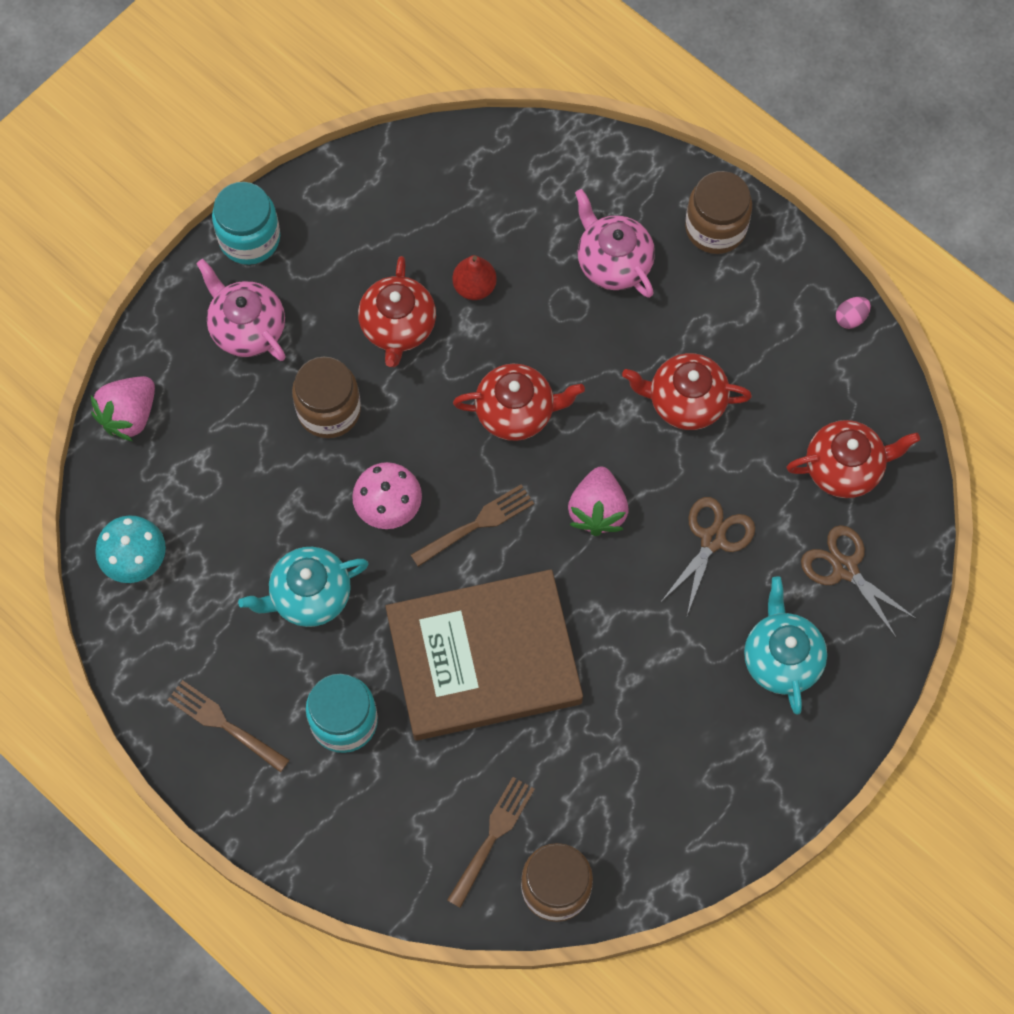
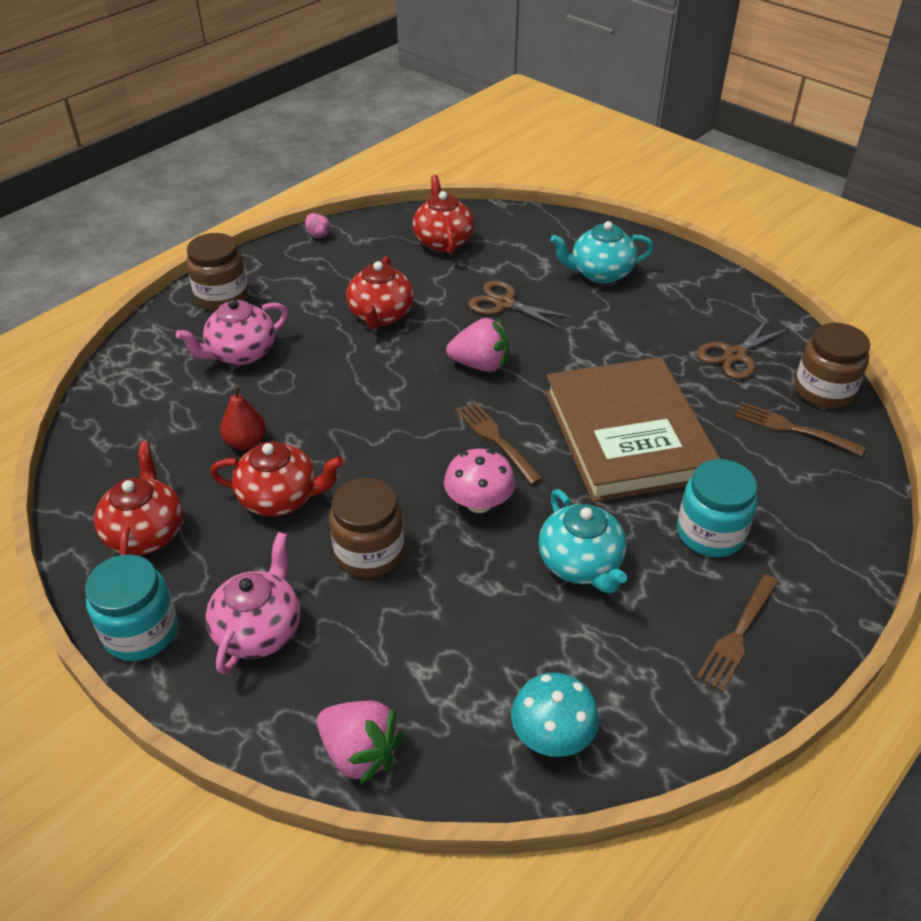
camera: 90 degrees left, 25 degrees down
(247, 328) = (259, 630): pink teapot -> pink teapot turned 150 degrees clockwise
(516, 412) = (382, 414): red teapot -> red teapot (146, 533)
(845, 568) = (524, 243): brown scissors -> brown scissors (734, 355)

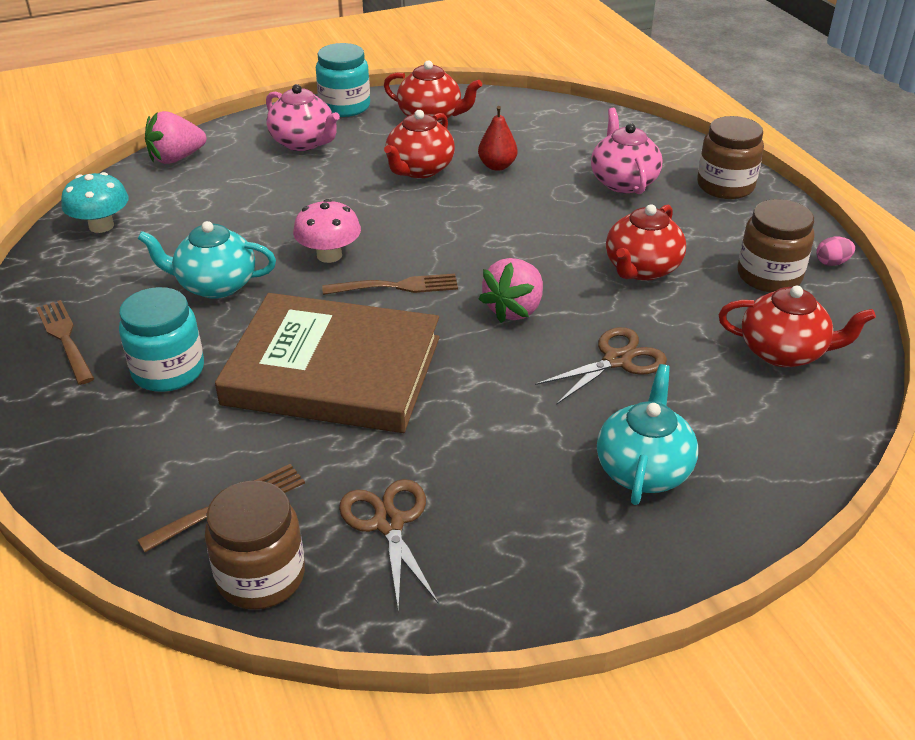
camera: 115 degrees right, 5 degrees down
(369, 552) = (328, 194): brown jar -> brown jar (769, 276)
(381, 315) = (641, 269): red teapot -> red teapot turned 90 degrees counterclockwise

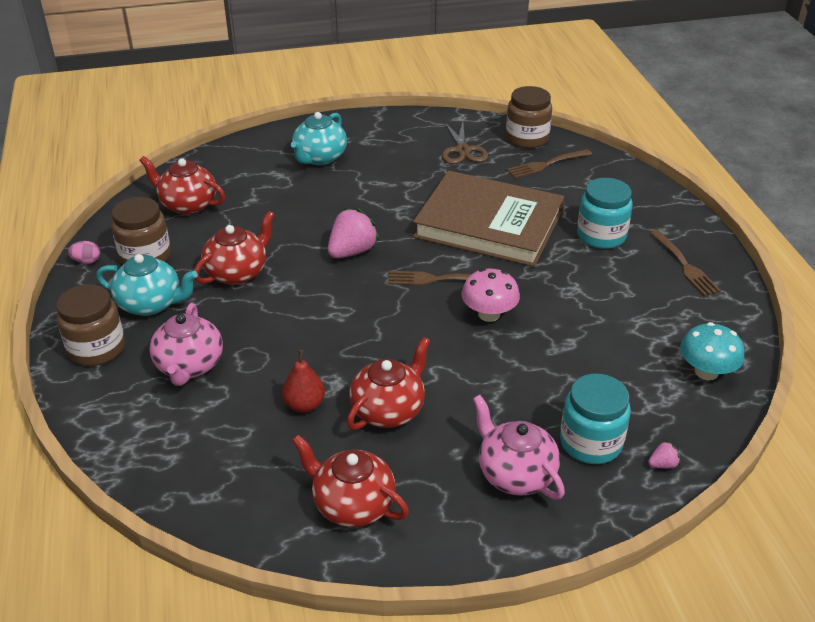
camera: 170 degrees left, 0 degrees up
(176, 158) = (662, 464): pink strawberry -> pink strawberry, size x0.45
(215, 285) = (582, 296): turquoise teapot -> turquoise teapot (151, 304)
(344, 106) = (461, 545): turquoise jar -> turquoise jar (590, 442)
(617, 360) = (299, 211): brown scissors -> none

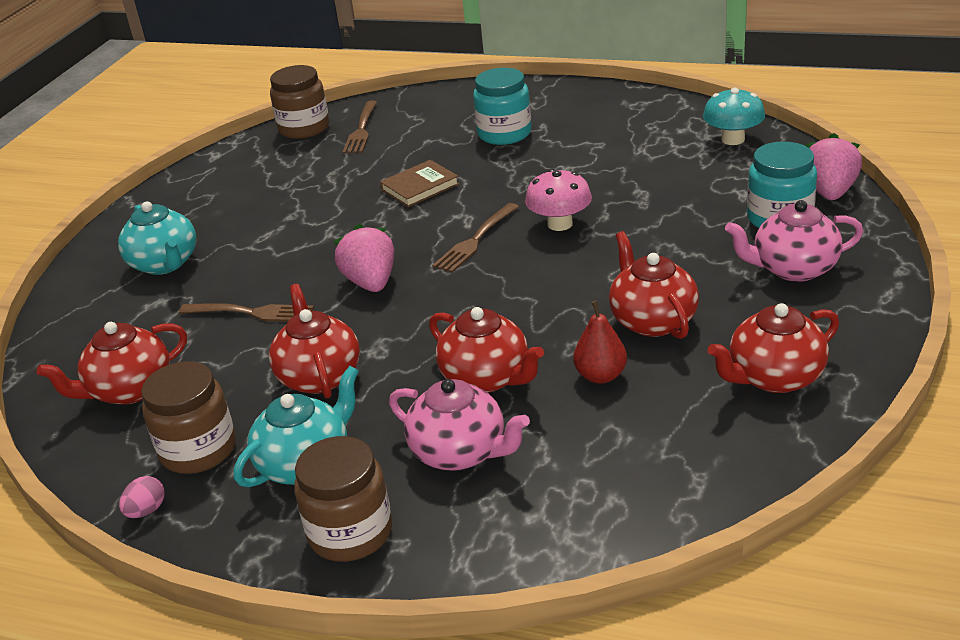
camera: 55 degrees left, 5 degrees down
(273, 348) = (486, 378): none -> red teapot
(462, 150) = (276, 169): brown scissors -> none
(489, 224) = (420, 187): brown book -> brown book, size x0.42
(662, 464) = (829, 192): pink strawberry -> pink strawberry, size x2.22
(684, 265) = (587, 108): brown fork -> brown fork (250, 313)

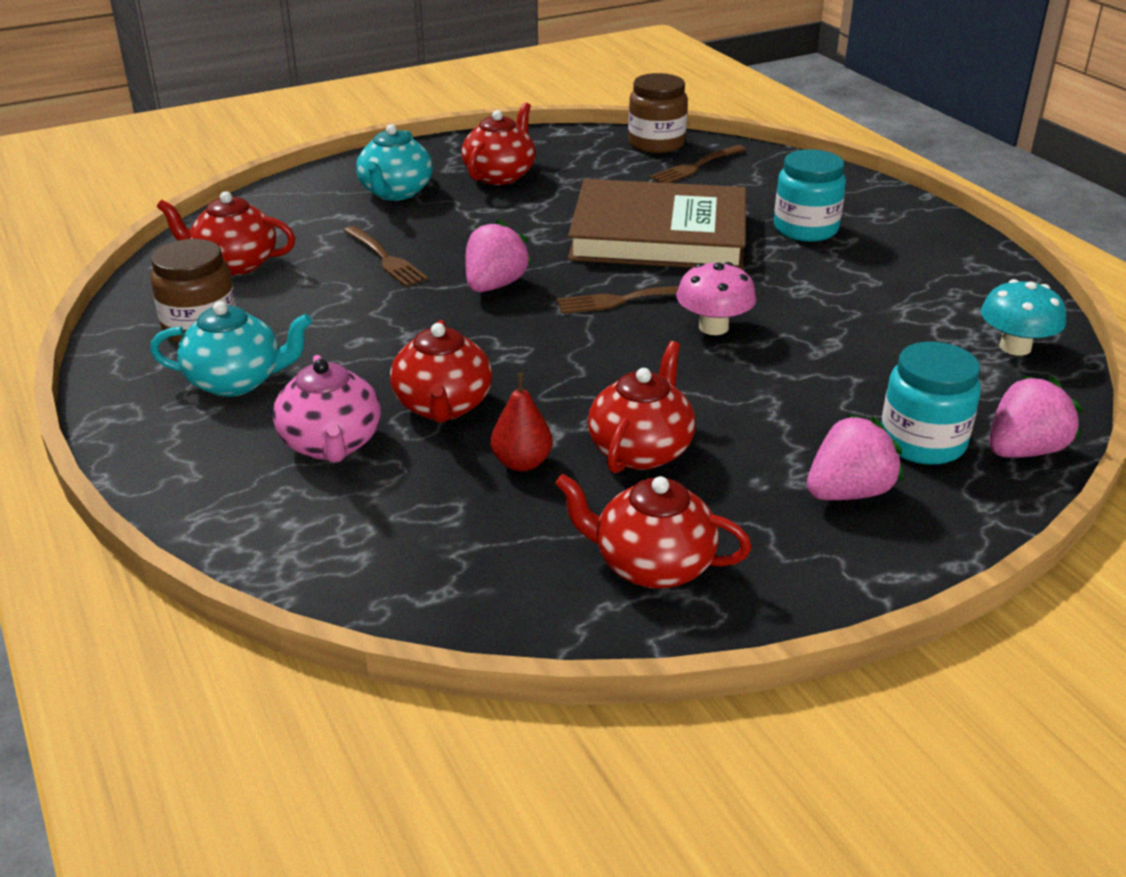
camera: 40 degrees right, 0 degrees up
(146, 511) = (114, 346): pink egg -> none
(319, 376) = (346, 329): red teapot -> red teapot (500, 175)
(350, 533) = (179, 445): brown jar -> none
(420, 187) = (659, 235): brown book -> brown book, size x2.39
(793, 269) = (848, 492): pink teapot -> pink strawberry

